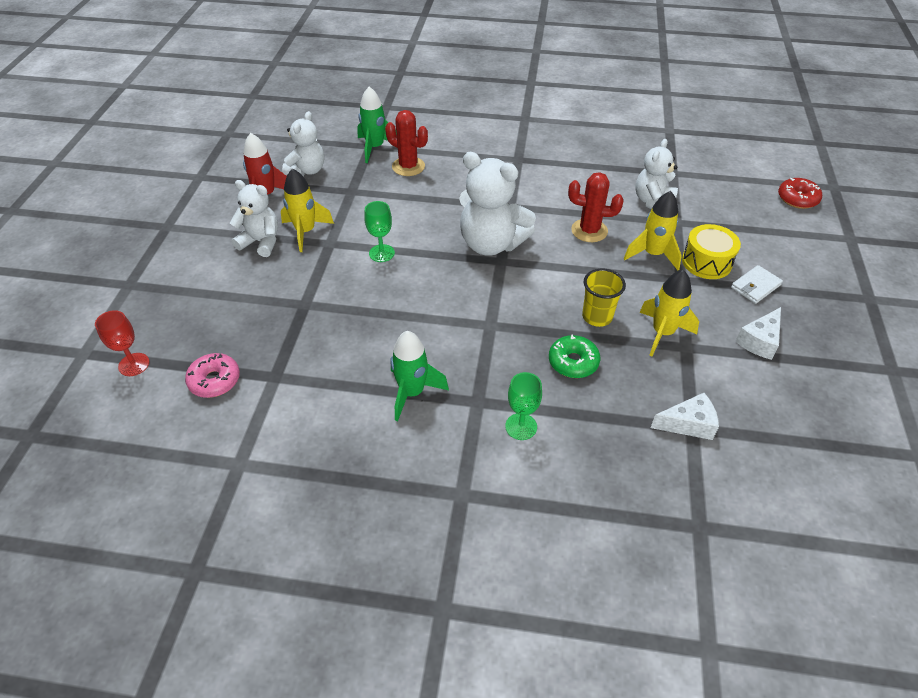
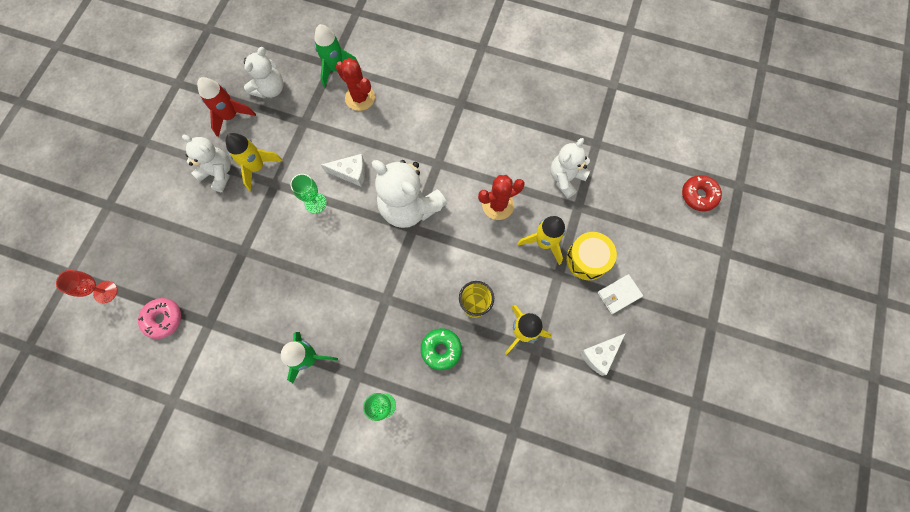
camera: 10 degrees right, 25 degrees up
(589, 231) = (498, 205): red cactus -> red cactus turned 45 degrees counterclockwise
(688, 424) = (511, 426): white cheese -> white cheese (351, 173)

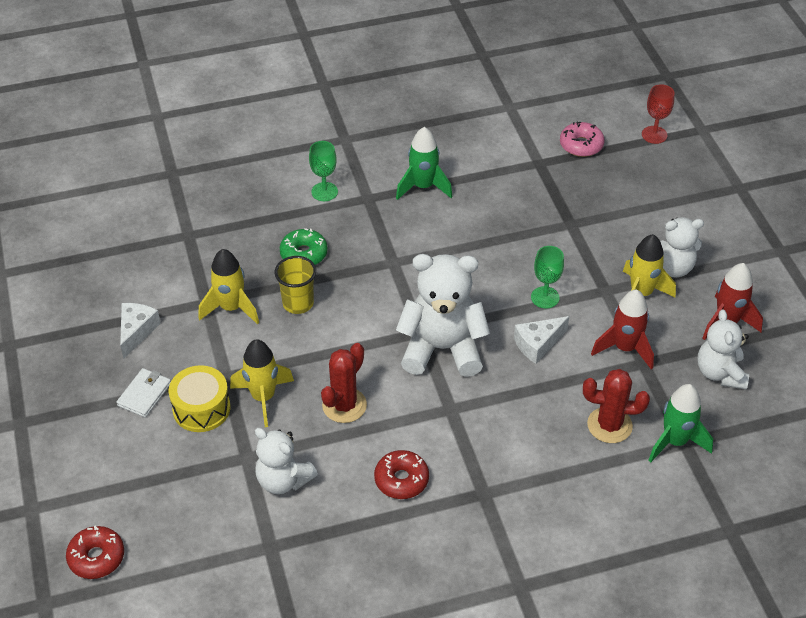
camera: 145 degrees right, 25 degrees down
(304, 137) = (625, 348): none -> red rocket
(499, 137) = (401, 480): none -> red donut
(565, 178) = (283, 480): white teddy bear -> white teddy bear turned 120 degrees clockwise

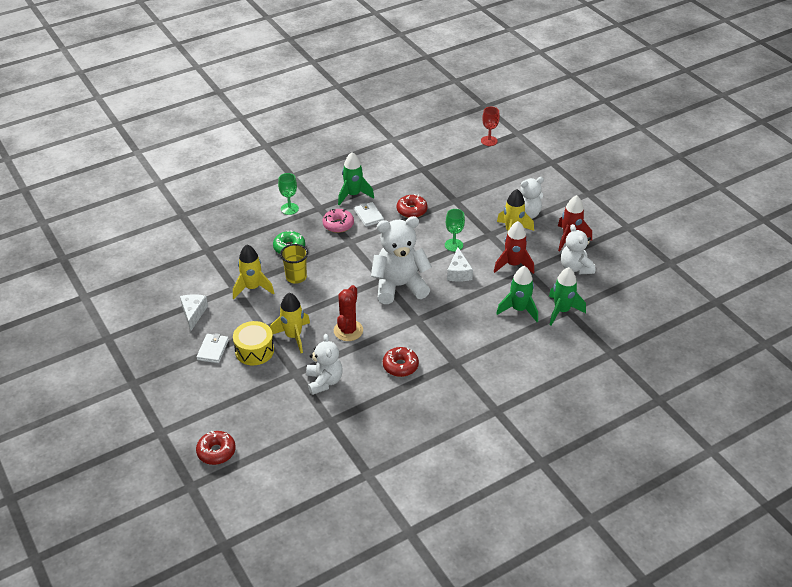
camera: 15 degrees left, 5 degrees down
(283, 480) = (324, 381): white teddy bear -> white teddy bear turned 120 degrees counterclockwise
(434, 225) = (369, 216): none -> white wallet
(500, 228) = (411, 210): none -> red donut
(538, 344) = (458, 272): white cheese -> white cheese turned 45 degrees counterclockwise
(581, 145) = (445, 154): pink donut -> pink donut (338, 225)
(609, 425) = (519, 309): red cactus -> green rocket

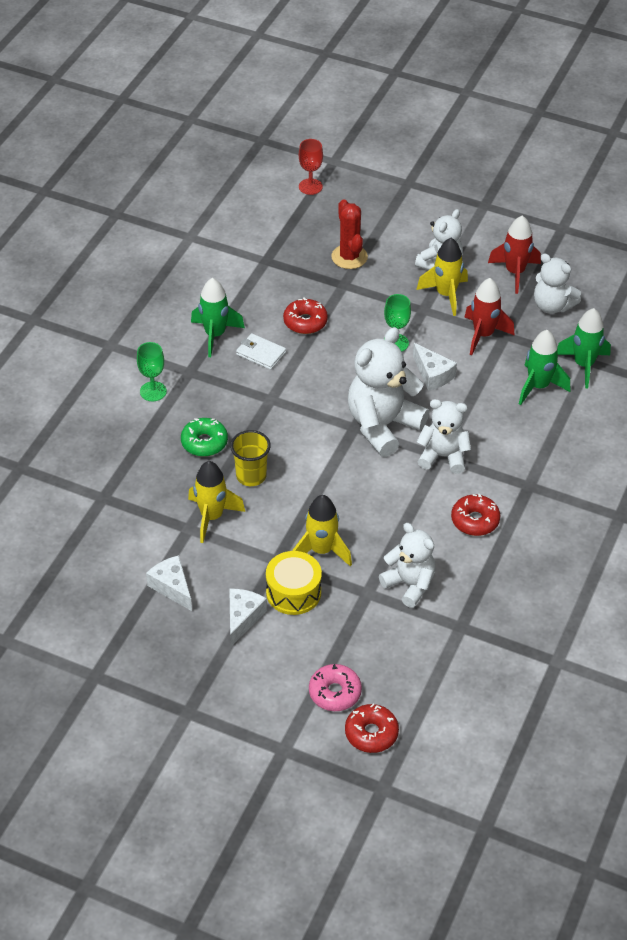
camera: 35 degrees left, 5 degrees up
(213, 350) = (243, 618): white wallet -> white cheese
(338, 225) = (235, 383): pink donut -> pink donut (335, 692)
(348, 330) = (377, 510): red cactus -> red cactus (349, 257)
(418, 320) = (443, 456): none -> white teddy bear

